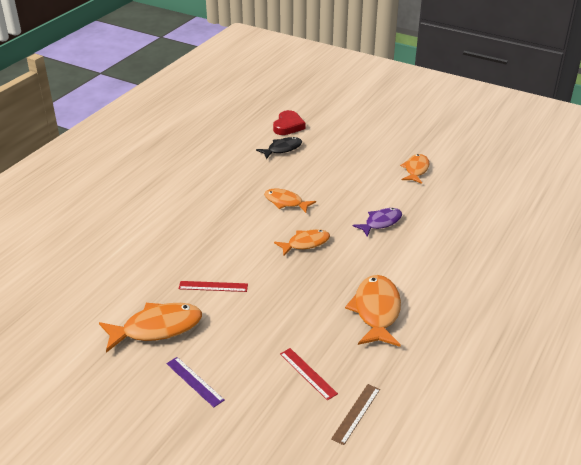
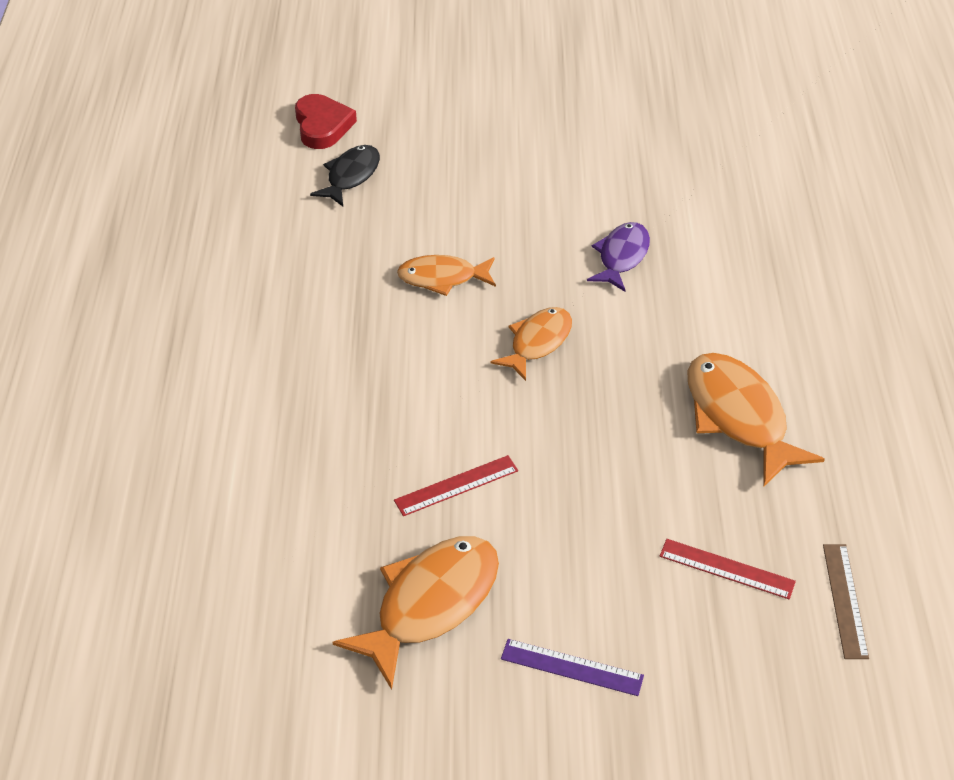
camera: 30 degrees left, 10 degrees up
(416, 170) = (598, 138): orange fish -> none

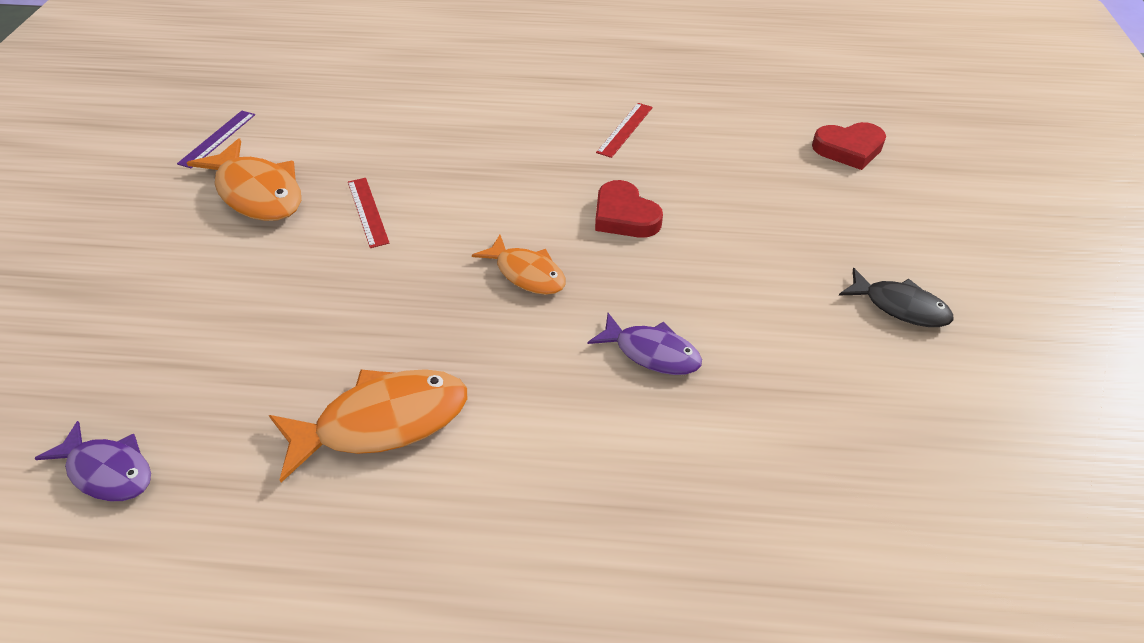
camera: 95 degrees right, 0 degrees up
(351, 176) = (773, 164): black fish -> black fish (900, 306)
(442, 278) = (624, 216): orange fish -> red heart
(572, 667) = (156, 263): purple ruler -> purple ruler (217, 139)
(726, 569) = (196, 378): red ruler -> red ruler (625, 129)
(845, 600) = (108, 471): brown ruler -> purple fish

